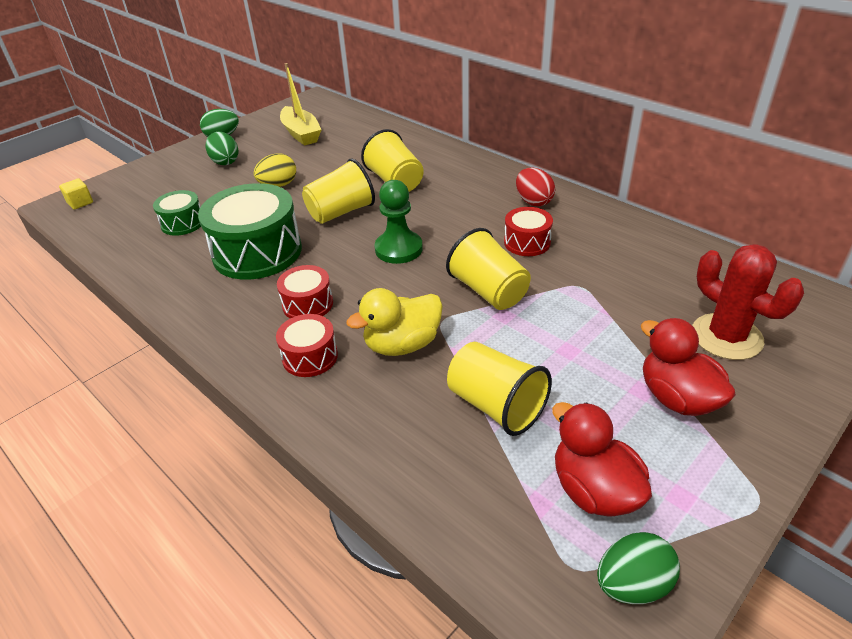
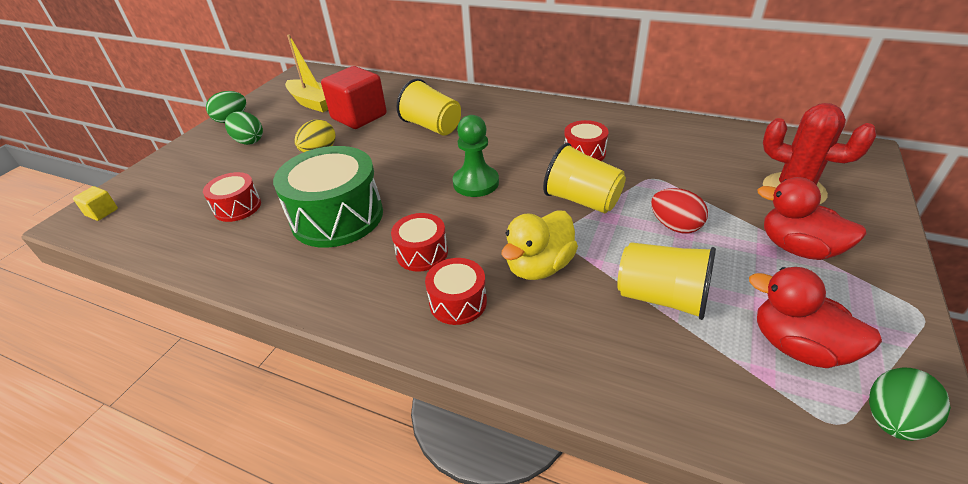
camera: 20 degrees left, 0 degrees up
(183, 223) = (237, 207): green drum -> red drum
(334, 157) = (359, 117): none -> red cube
(341, 212) = (398, 163): yellow cup -> none
(533, 201) = (565, 119): red egg -> red egg (675, 226)

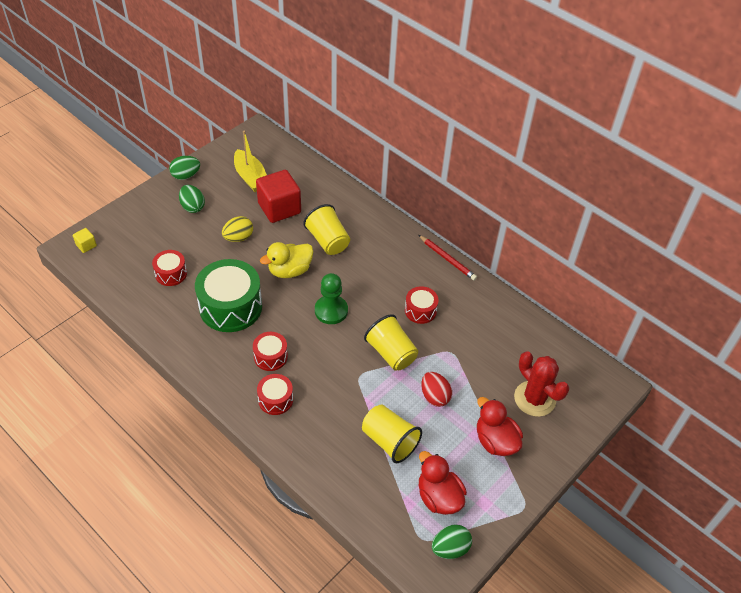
camera: 15 degrees right, 10 degrees up
(539, 266) = (334, 393): yellow duck -> yellow duck (289, 270)
(577, 106) = (447, 259): none -> red pencil

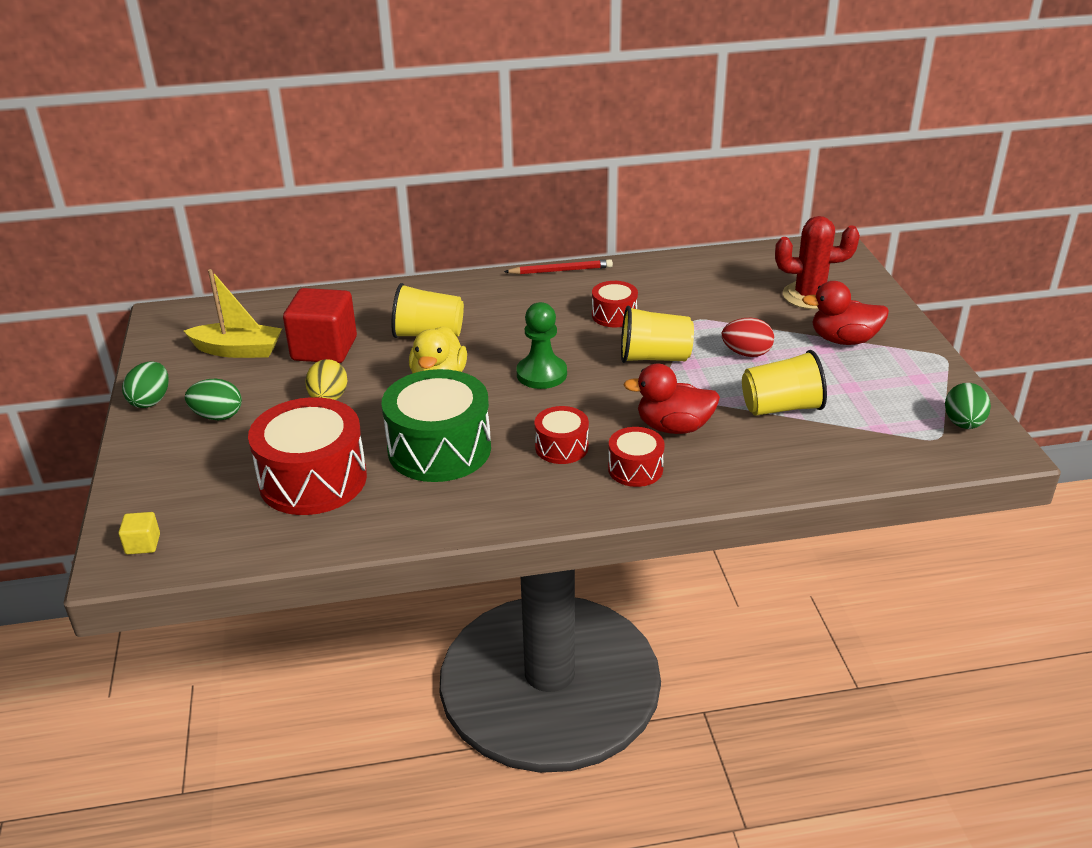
camera: 50 degrees left, 15 degrees down
(171, 273) = (313, 480): red drum -> red drum, size x1.94
(439, 497) = (888, 404): red duck -> red duck (673, 427)

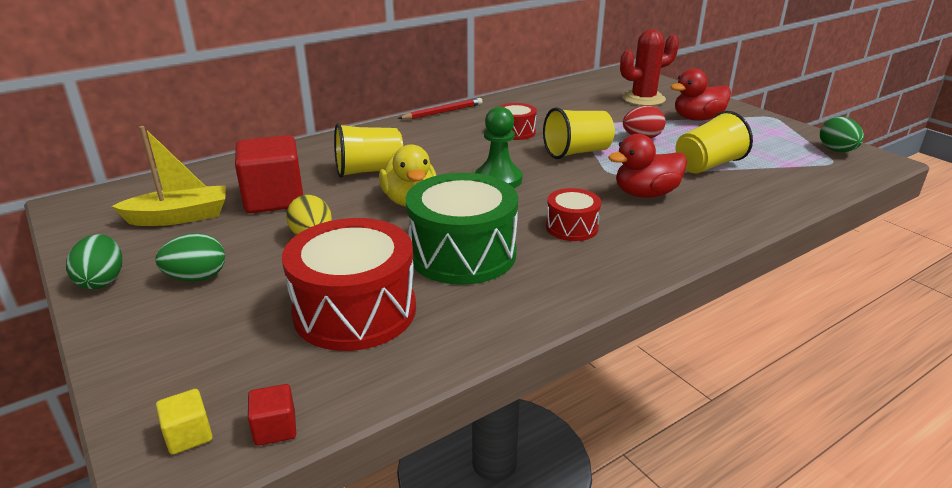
camera: 25 degrees left, 5 degrees down
(197, 557) = (275, 429): none -> red cube
(635, 469) = (650, 229): red drum -> none

